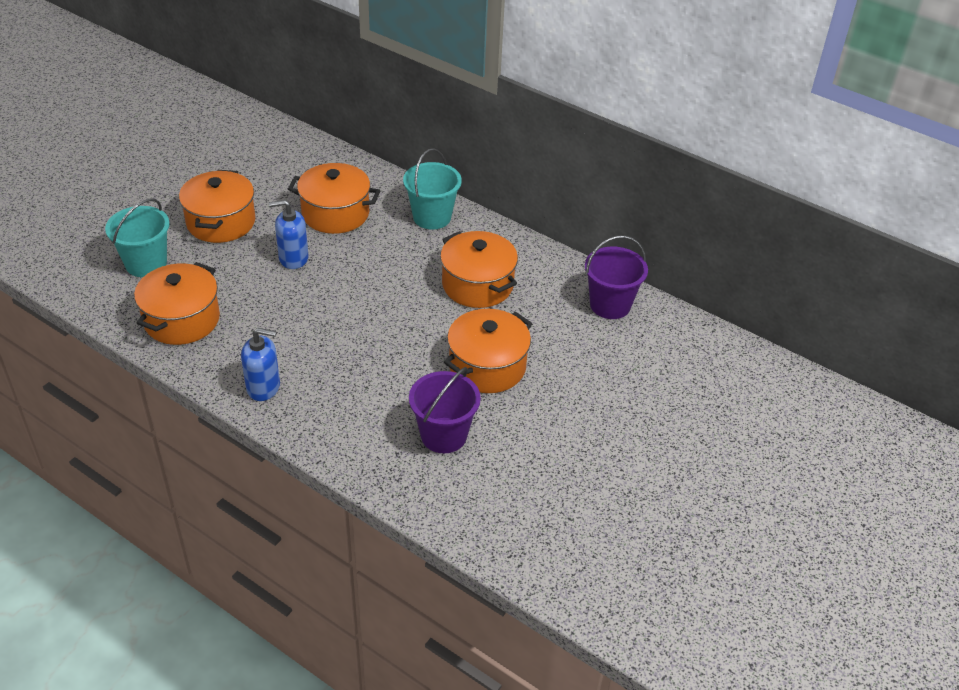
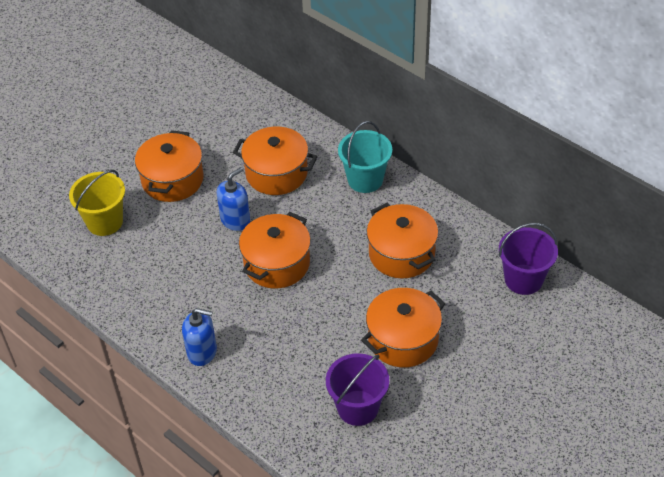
camera: 10 degrees right, 5 degrees up
(146, 264) = (105, 222): turquoise bucket -> yellow bucket
(182, 320) = (134, 281): orange pot -> orange pot (277, 263)
(293, 258) = (235, 220): blue soap dispenser -> blue soap dispenser turned 135 degrees clockwise

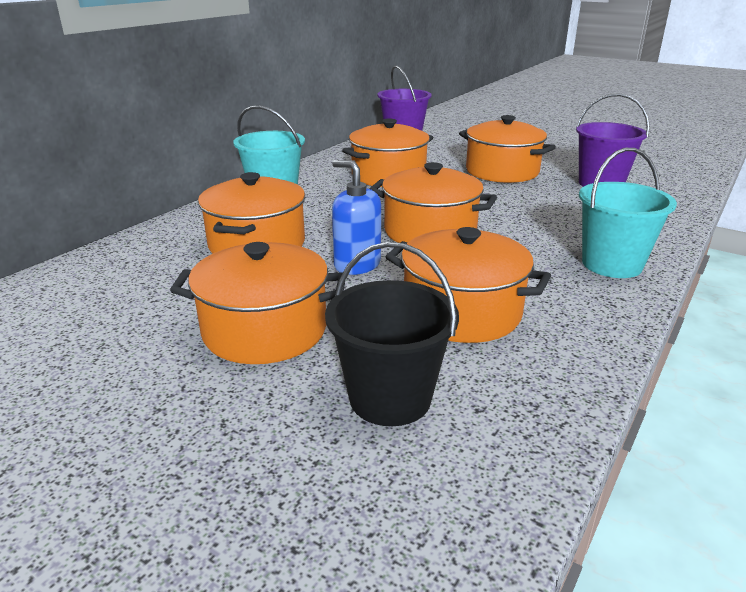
camera: 100 degrees left, 20 degrees down
(105, 222) = (390, 398): yellow bucket -> black bucket
(166, 260) = (461, 312): none -> orange pot
(202, 352) = (611, 264): blue soap dispenser -> turquoise bucket

